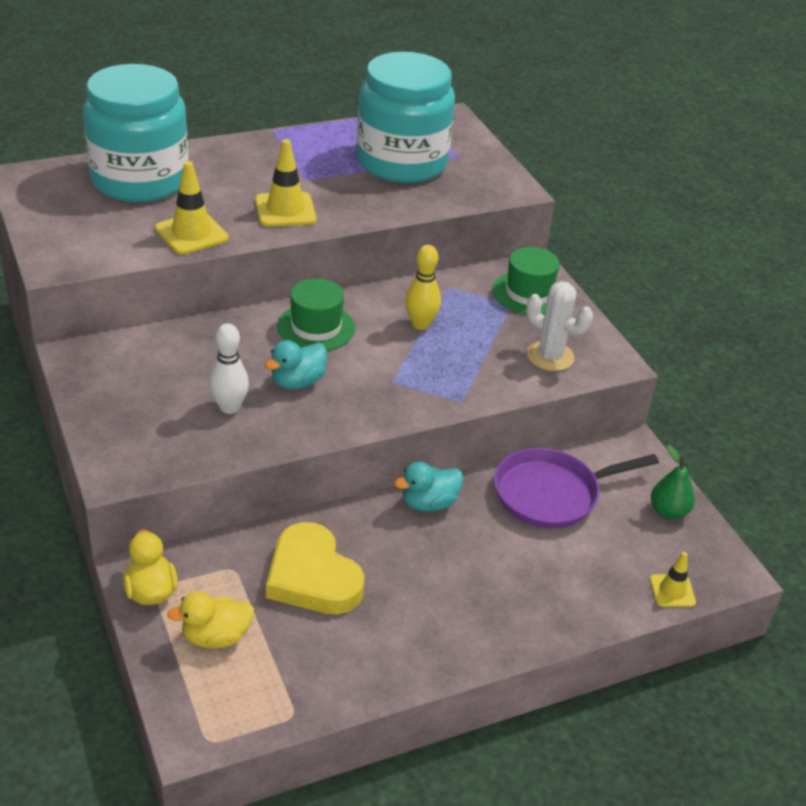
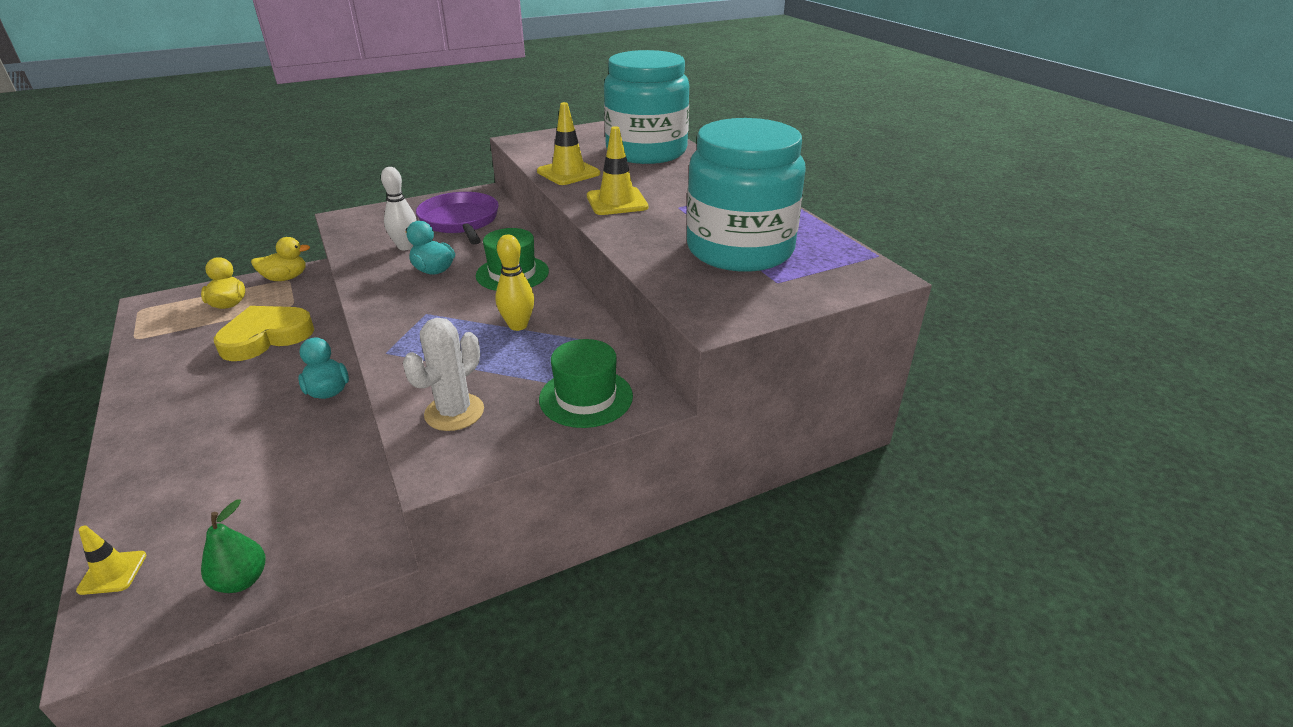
camera: 90 degrees right, 5 degrees down
(551, 494) = (311, 474): purple pan -> purple pan (460, 221)

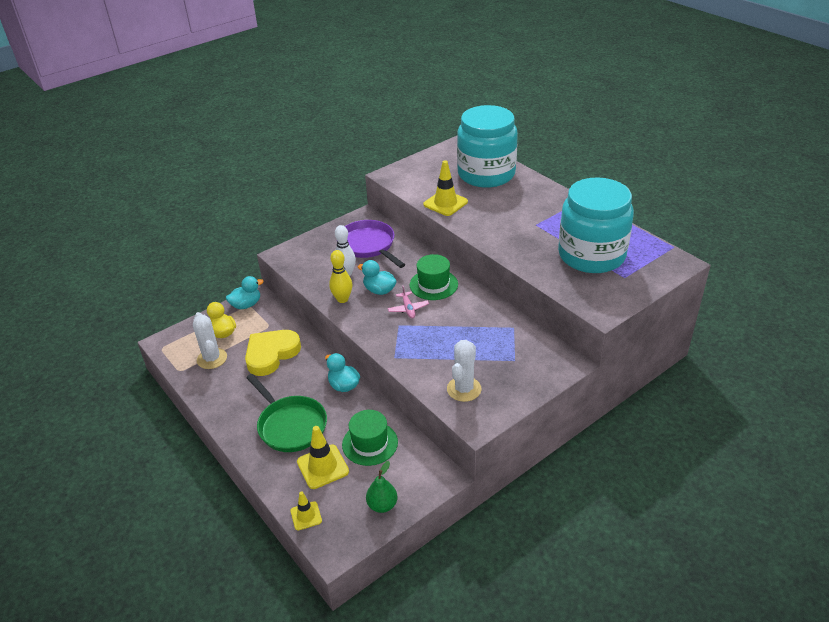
camera: 10 degrees left, 5 degrees up
(187, 331) = (212, 359): none -> white cactus
(210, 431) = (290, 425): none -> green pan
(285, 278) = (246, 305): yellow duck -> turquoise duck
(455, 296) = (408, 309): none -> pink plane
(518, 325) = (463, 324): yellow bowling pin -> yellow bowling pin (342, 299)
(586, 397) = (532, 366): green hat -> green hat (370, 443)
(617, 202) = (494, 226): yellow traffic cone -> yellow traffic cone (323, 467)

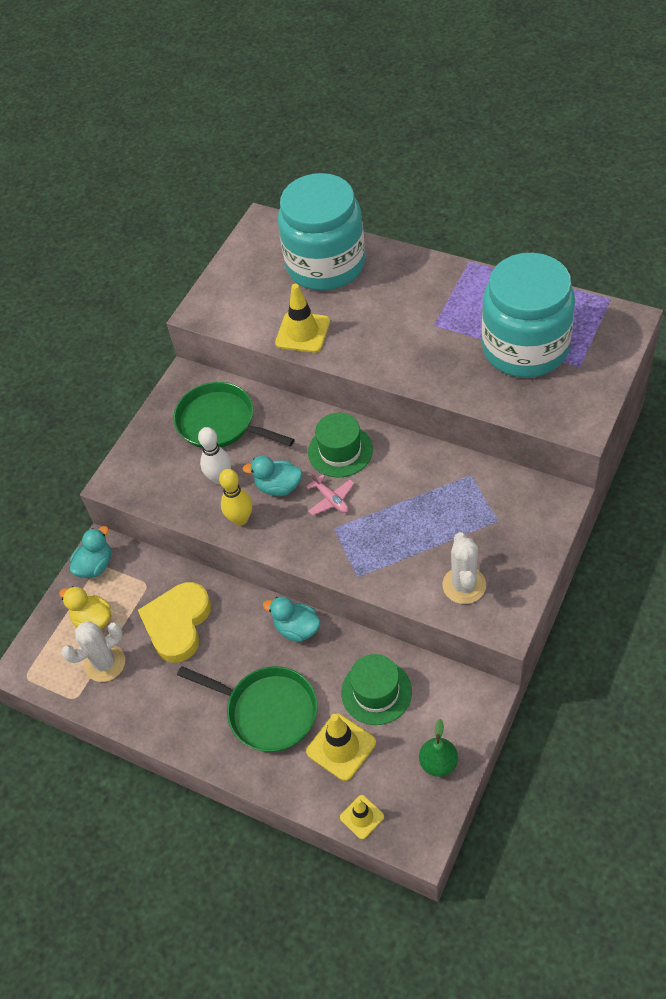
camera: 20 degrees left, 15 degrees up
(212, 359) = (105, 663): white cactus -> white cactus turned 75 degrees counterclockwise
(368, 245) = (220, 423): purple pan -> green pan

